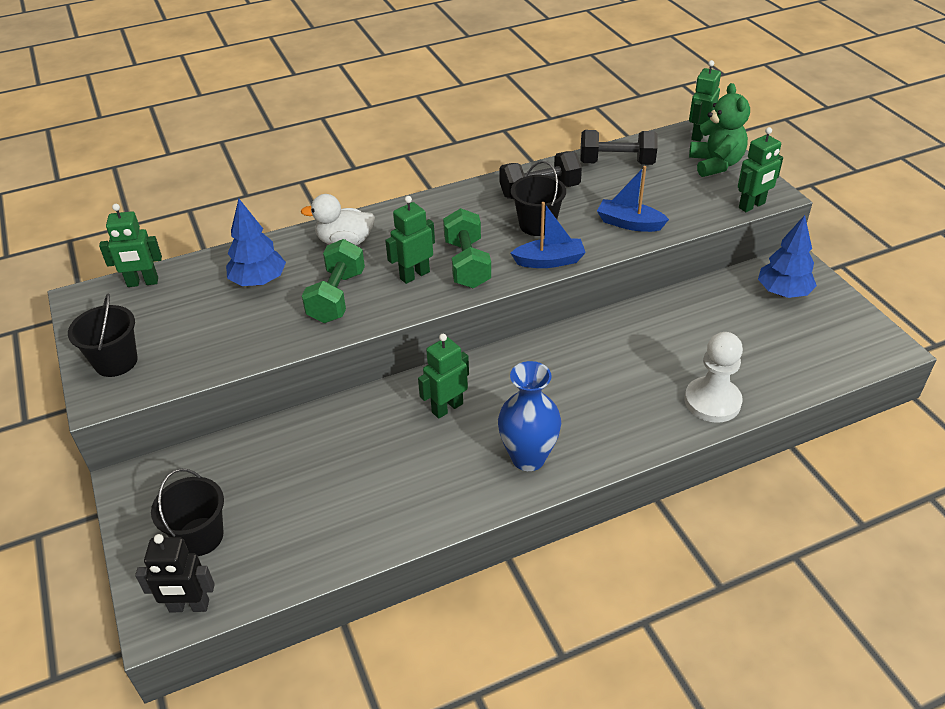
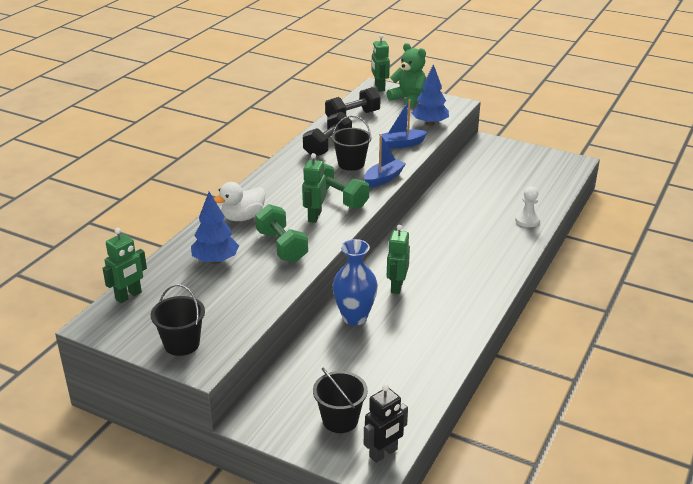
camera: 40 degrees left, 10 degrees down
(528, 458) = (472, 288): blue vase -> blue vase (354, 317)
(712, 401) = (527, 220): white pawn -> white pawn, size x0.66
(752, 206) = (454, 113): green robot -> none
(783, 292) = (498, 157): blue tree -> blue tree (430, 123)

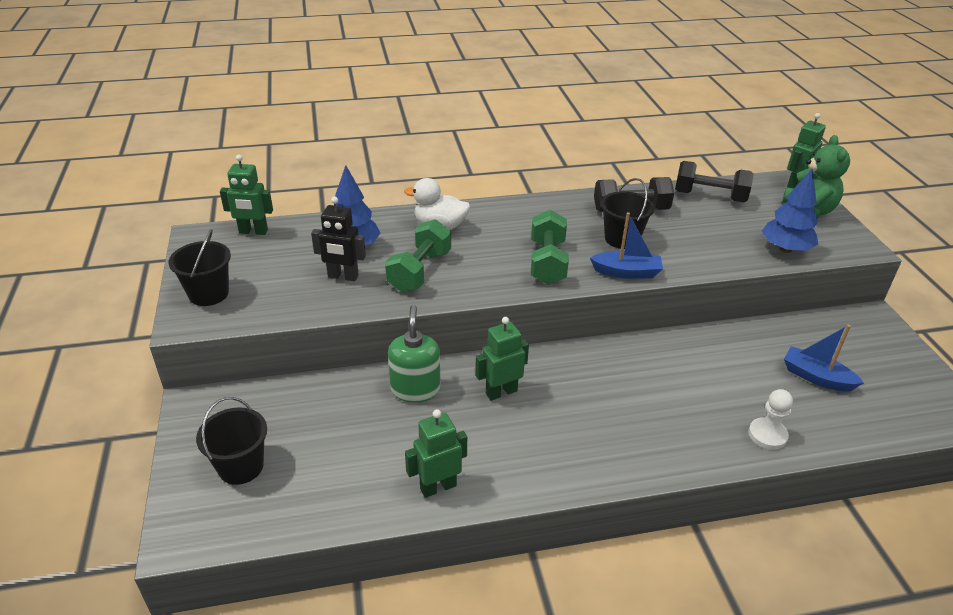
camera: 50 degrees right, 5 degrees up
(314, 216) = (496, 264): green robot -> green robot (438, 487)
(354, 317) = (415, 389): blue vase -> green soap dispenser
(383, 453) = (211, 530): black robot -> black robot (343, 277)
(402, 144) = (711, 251): blue boat -> blue boat (816, 377)

